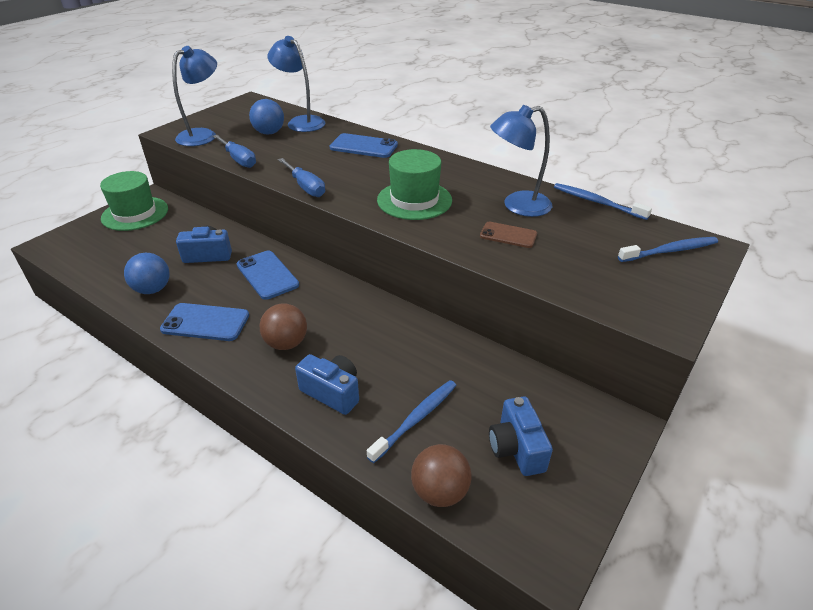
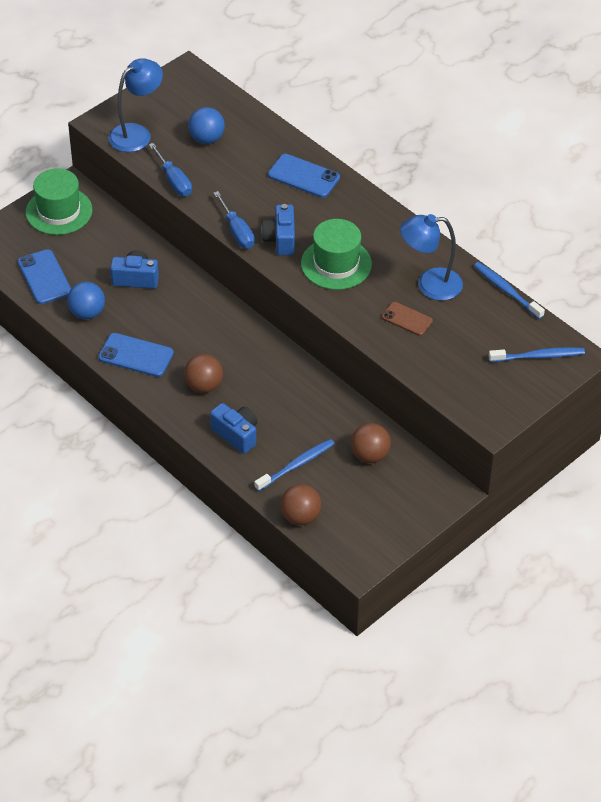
camera: 10 degrees right, 10 degrees up
(267, 275) = (191, 311): blue phone -> blue phone (44, 277)
(301, 122) = (242, 123): blue lamp -> none
(502, 393) = (370, 455): none -> brown ball
(516, 448) = (364, 497): blue camera -> blue camera (280, 239)

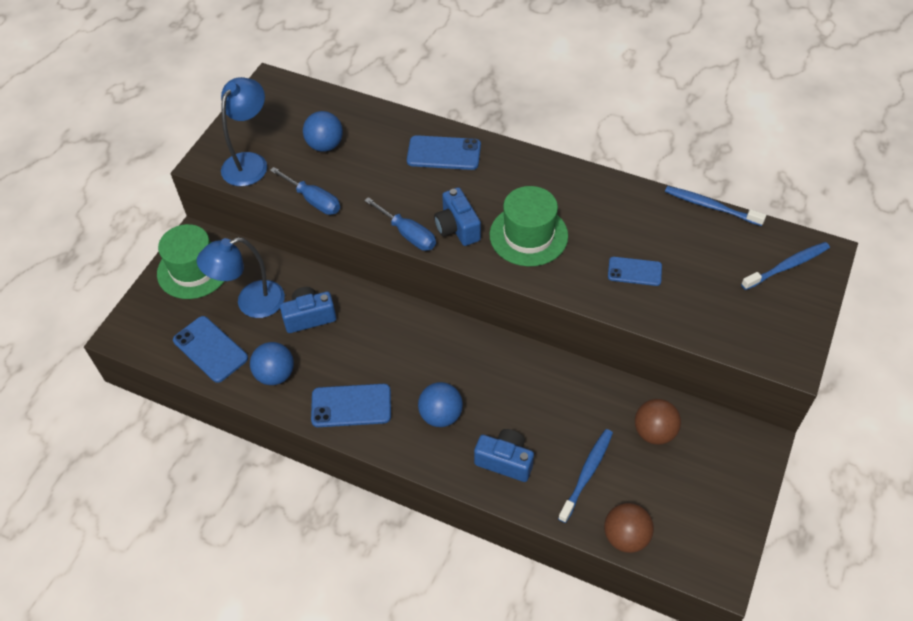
camera: 20 degrees left, 5 degrees up
(204, 386) = (441, 415): brown ball -> blue ball
(407, 319) = (634, 271): brown phone -> blue phone
(430, 284) = (634, 226): blue lamp -> blue lamp (251, 303)

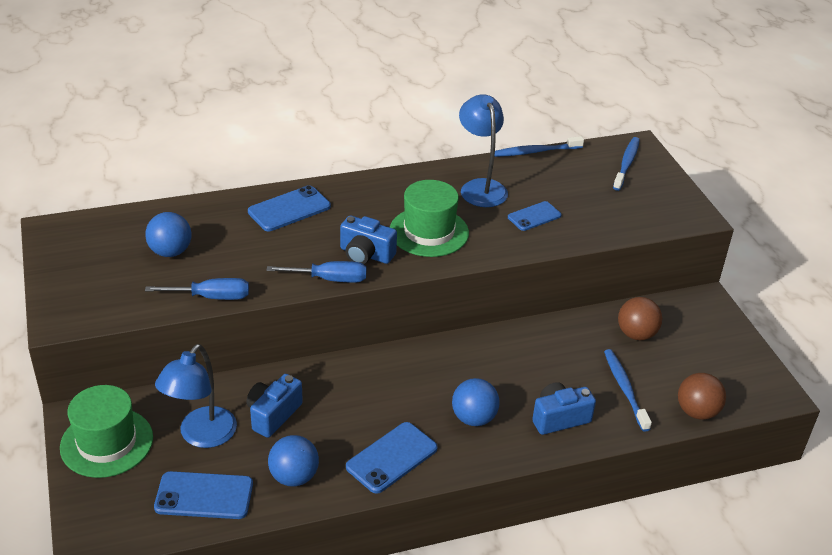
camera: 45 degrees left, 15 degrees down
(250, 162) = (108, 299): blue lamp -> blue lamp (480, 187)

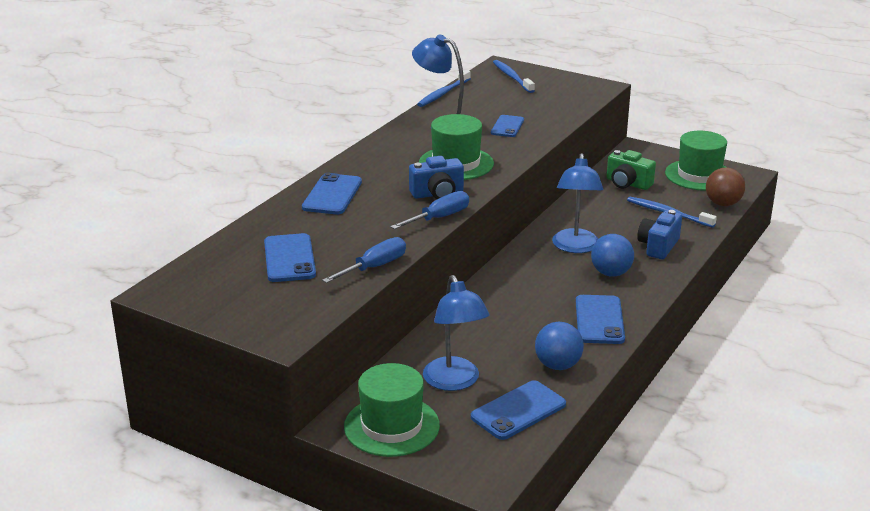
camera: 40 degrees left, 10 degrees down
(170, 252) = (289, 258): blue ball -> blue phone
(273, 415) = (482, 342): blue camera -> none
(484, 372) = (575, 247): none -> blue lamp
(636, 334) = (627, 183): brown ball -> green camera
(724, 366) = (699, 175): none -> green hat

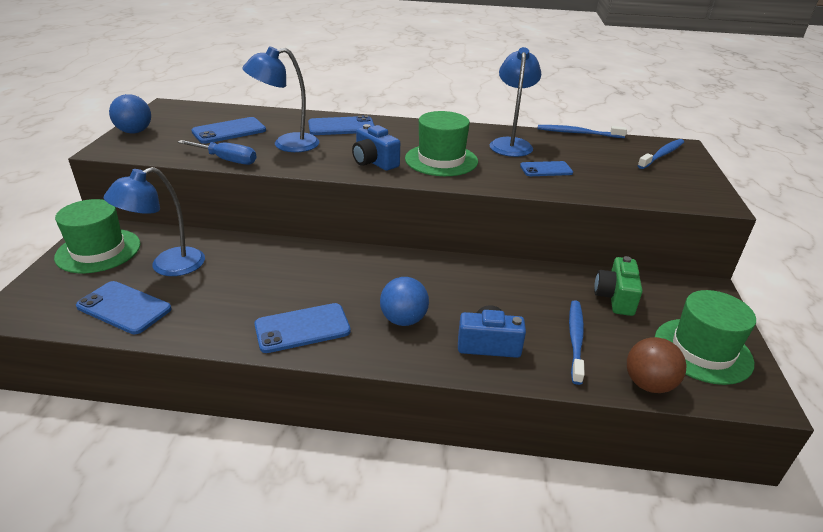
camera: 65 degrees right, 5 degrees up
(439, 218) = (329, 170): blue screwdriver -> none
(557, 365) = (207, 316): blue ball -> blue ball (135, 132)
(575, 247) = (441, 287): blue lamp -> blue lamp (286, 144)

